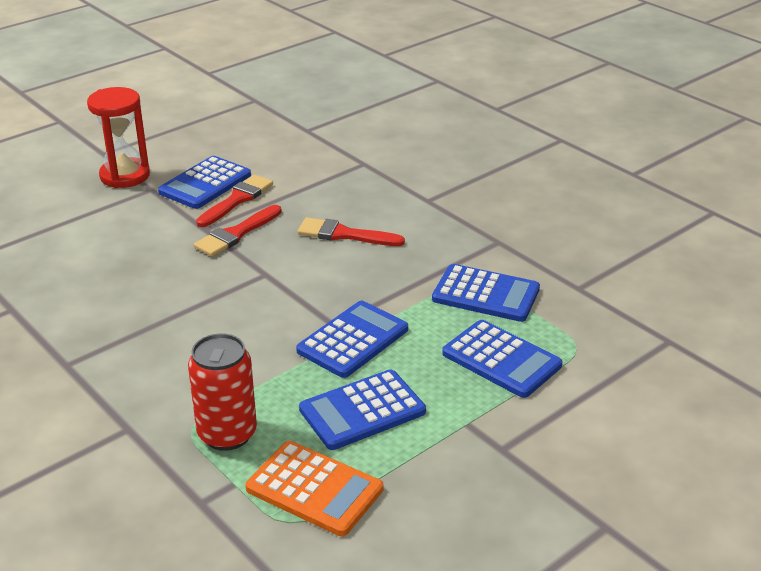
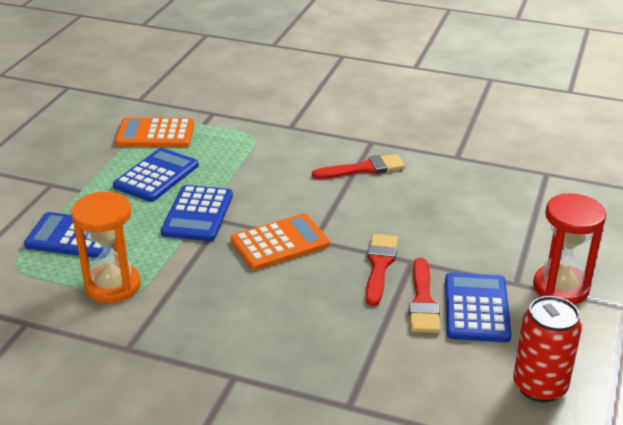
camera: 150 degrees right, 0 degrees up
(227, 434) = (230, 141): red can -> red can (539, 386)
(299, 281) = (280, 243): none -> orange calculator
(344, 234) = (283, 300): red brush -> red brush (363, 169)
(485, 294) = (113, 286): blue calculator -> orange hourglass

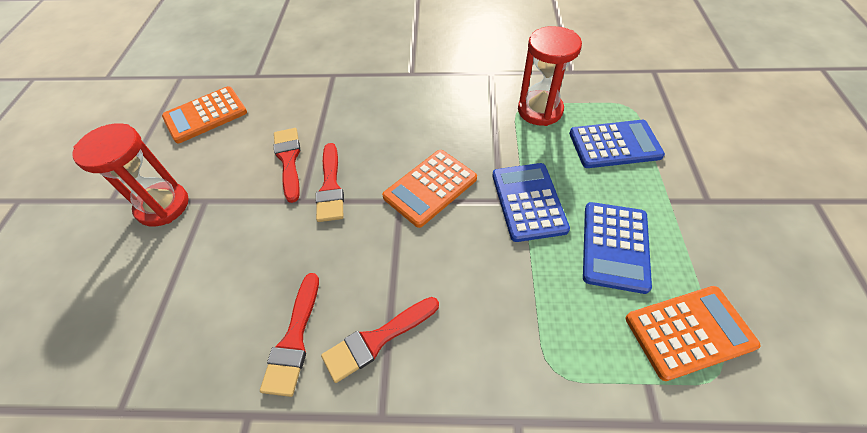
camera: 165 degrees right, 20 degrees up
(113, 286) = (540, 110): orange hourglass -> red hourglass
(424, 180) = (294, 339): none -> red brush
(476, 308) = (243, 165): blue calculator -> none
(539, 386) = (205, 115): red can -> orange calculator

